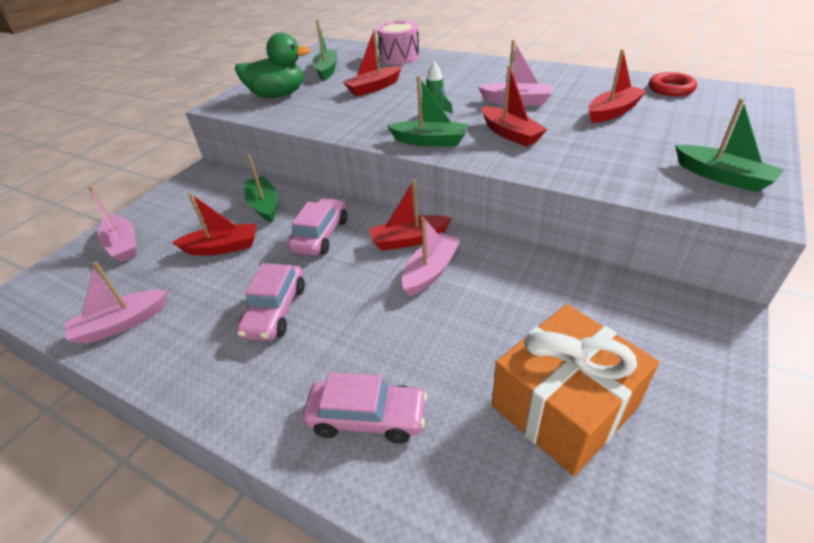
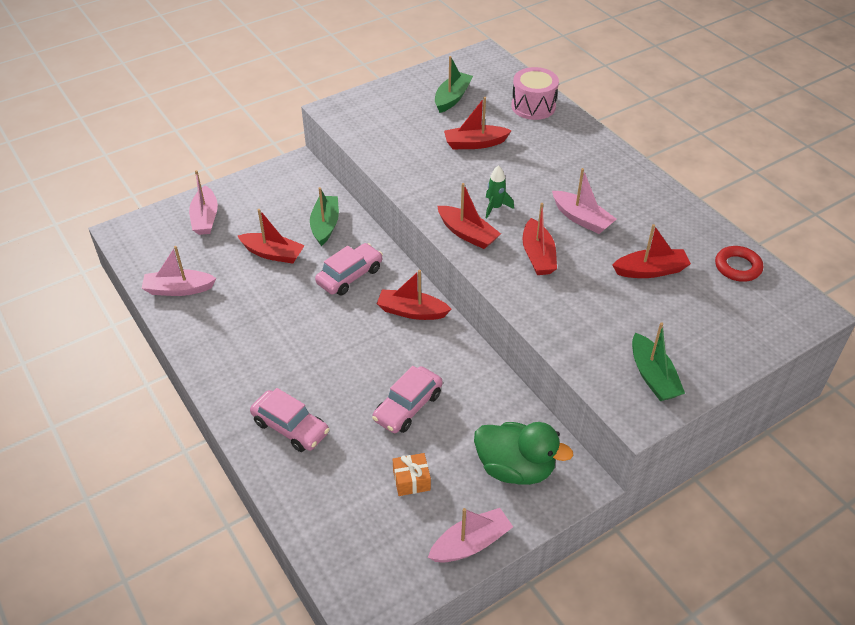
camera: 25 degrees right, 5 degrees up
(275, 311) = (280, 327): pink car -> pink car (408, 407)
(278, 95) = (387, 117): green duck -> green duck (515, 468)
(430, 141) = (467, 234): green boat -> red boat
(431, 271) = (406, 346): pink boat -> pink boat (470, 543)
(564, 406) = (411, 480): orange gift -> orange gift, size x0.42

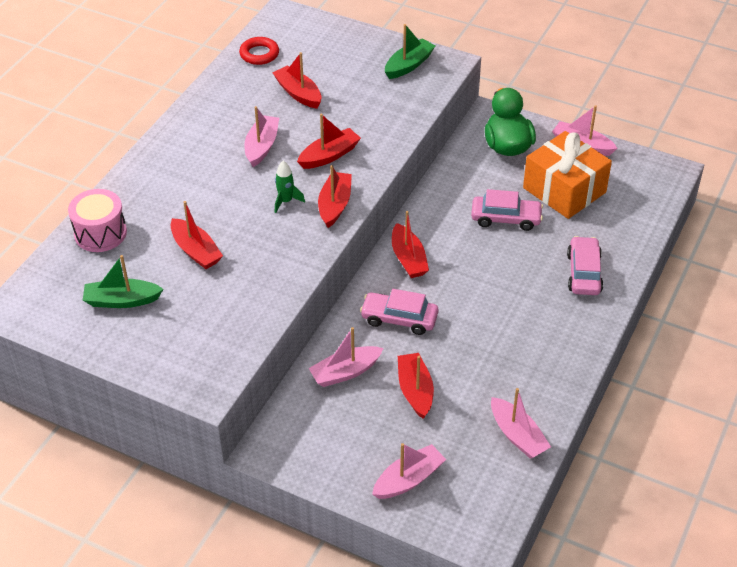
camera: 120 degrees left, 0 degrees up
(325, 225) = (345, 372): green boat -> pink boat
(411, 480) = (564, 190): orange gift -> orange gift, size x2.36

